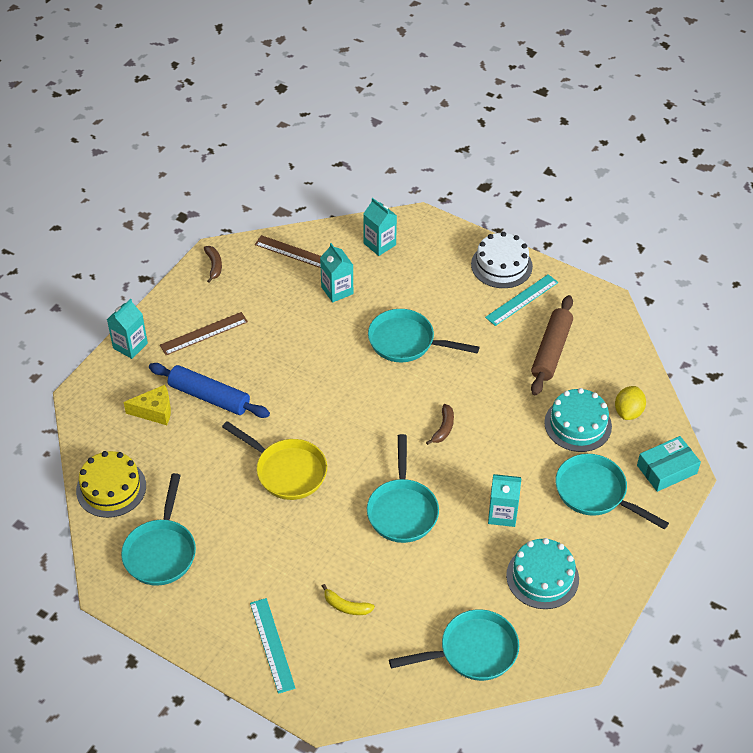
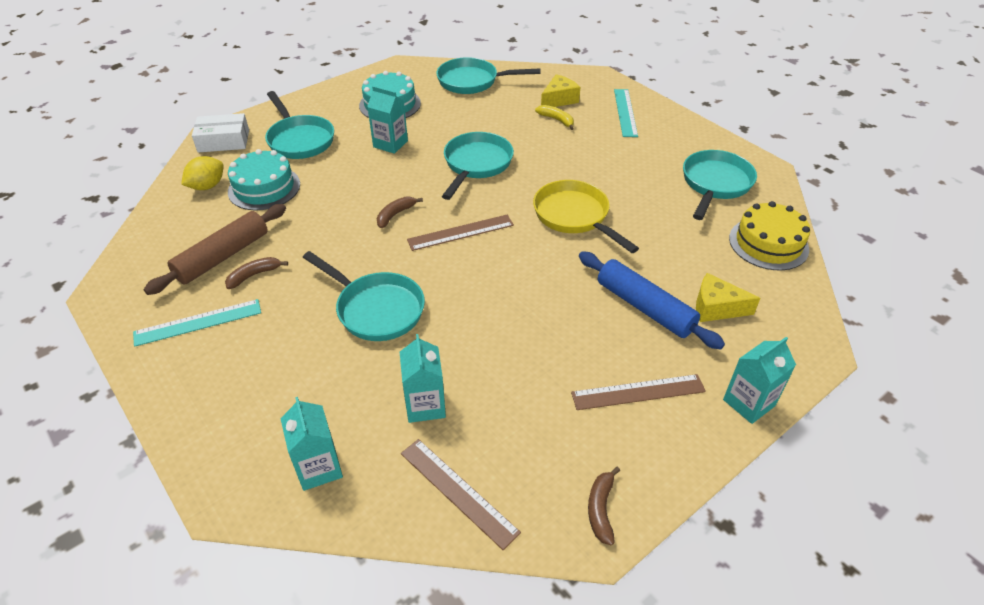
camera: 160 degrees left, 5 degrees down
(355, 646) = (559, 100): none -> yellow cheese
(378, 425) = (460, 232): none -> brown ruler
(501, 265) = (178, 377): white cake -> none
(514, 343) = (254, 275): none -> brown banana
(667, 469) = (223, 141): turquoise box -> white box

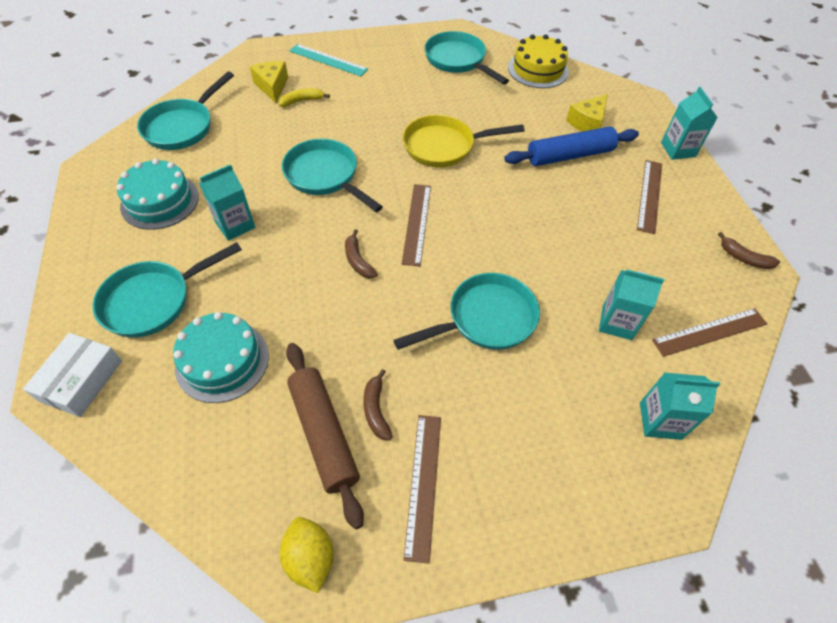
camera: 65 degrees left, 10 degrees up
(198, 322) = (423, 484): turquoise ruler -> brown ruler
(207, 186) = (169, 421): yellow lemon -> yellow lemon (310, 558)
(299, 140) = (154, 300): turquoise pan -> turquoise pan turned 150 degrees clockwise

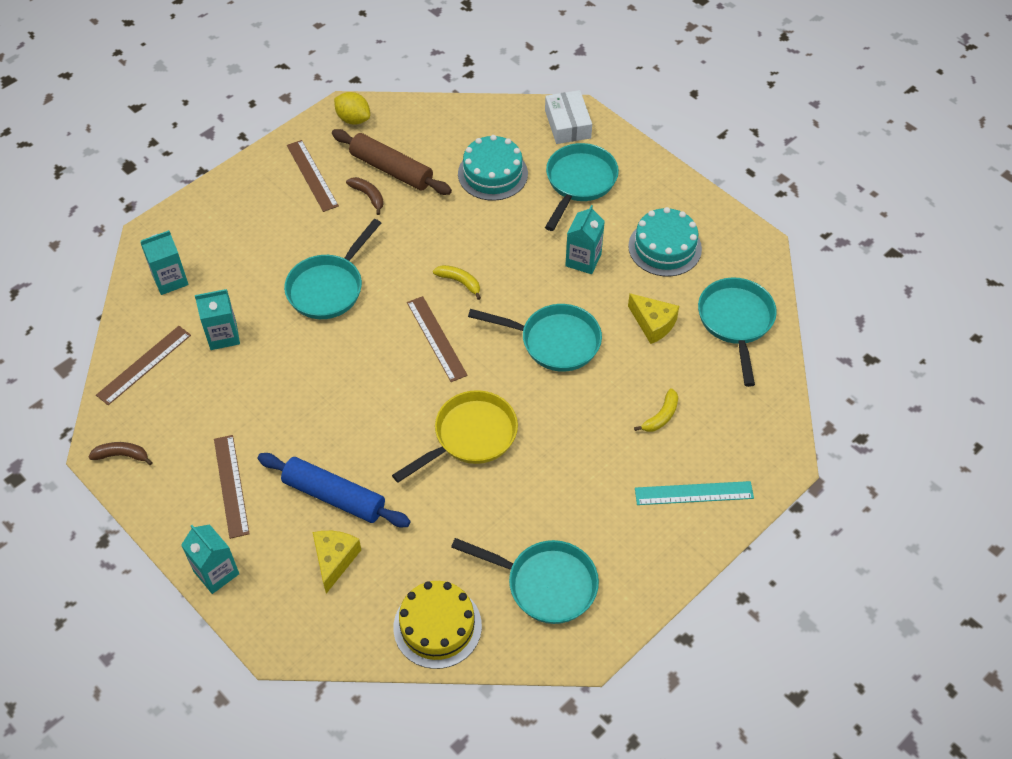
camera: 150 degrees right, 0 degrees up
(272, 87) = (710, 418): yellow cheese -> yellow cheese (653, 324)
(358, 260) = (459, 282): brown banana -> yellow banana
(569, 155) = (334, 496): blue rolling pin -> blue rolling pin turned 75 degrees clockwise

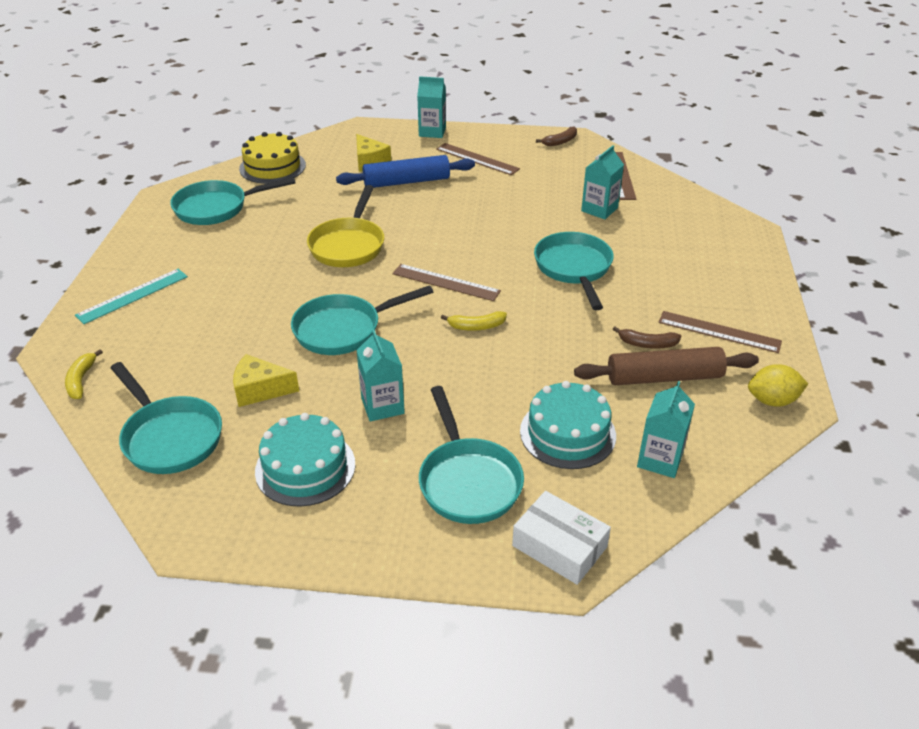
camera: 140 degrees right, 15 degrees down
(170, 280) = (688, 216): turquoise carton -> turquoise carton (660, 460)
(661, 416) = (198, 327): yellow banana -> yellow banana (81, 380)

